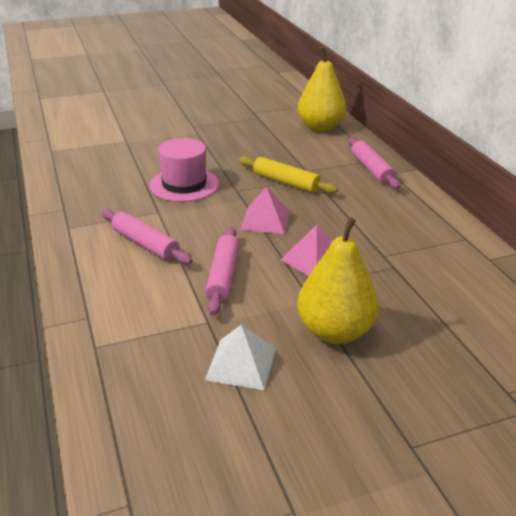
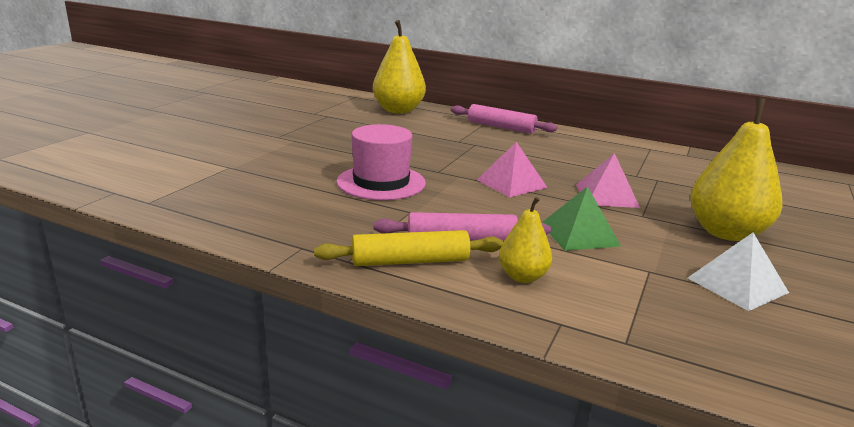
camera: 45 degrees left, 10 degrees down
(128, 283) = (522, 277): none -> yellow pear
(223, 276) = (579, 234): pink rolling pin -> green pyramid
(285, 182) = (462, 153): yellow rolling pin -> yellow rolling pin (410, 261)

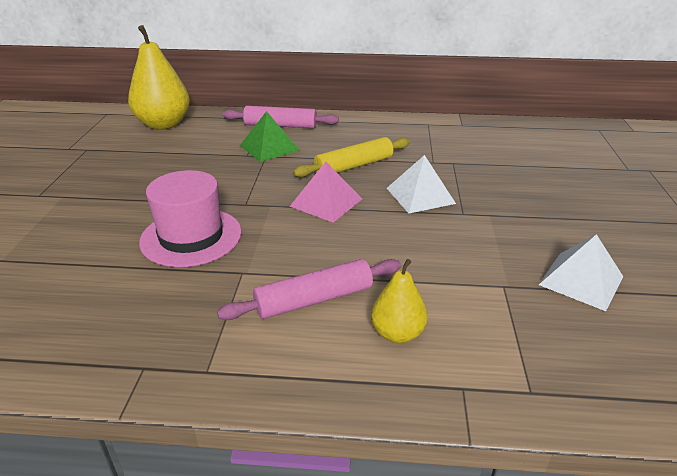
camera: 20 degrees left, 10 degrees up
(410, 261) = (275, 349): yellow rolling pin -> yellow rolling pin (354, 166)
(579, 234) = (421, 255): green pyramid -> green pyramid (269, 148)
(606, 195) = (420, 195): pink pyramid -> white pyramid
(726, 233) = (540, 216): yellow pear -> none

